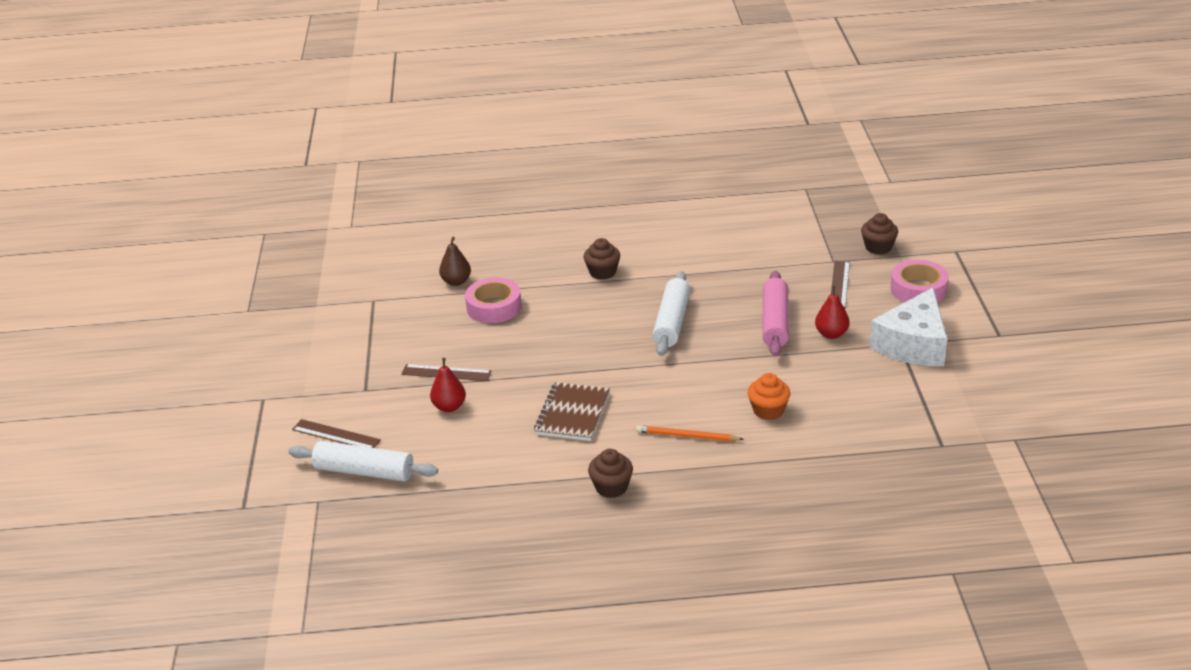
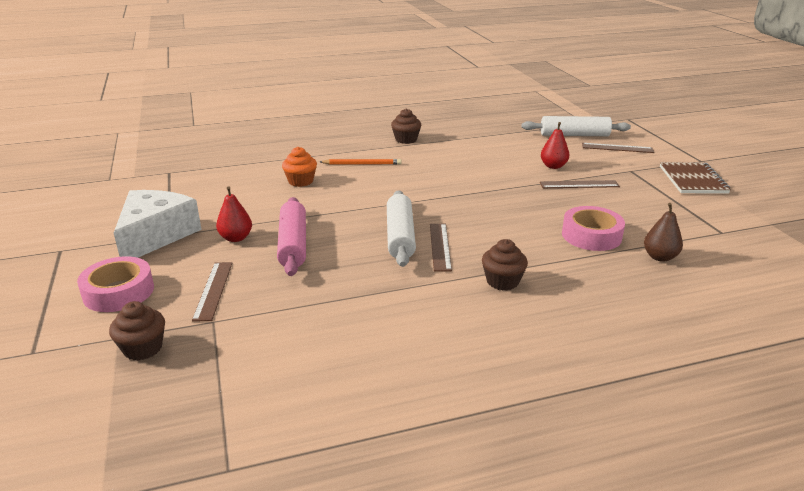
camera: 165 degrees right, 5 degrees down
(572, 414) = (455, 169): brown notebook -> brown notebook (693, 180)
(639, 308) = (440, 246): none -> brown ruler

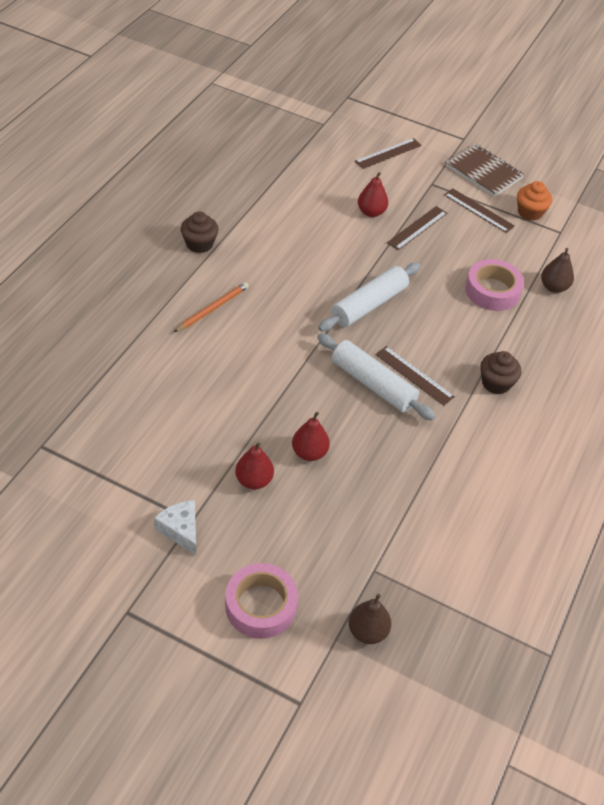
camera: 50 degrees left, 20 degrees up
(143, 348) = (367, 631): brown cupcake -> brown pear
(155, 235) = (181, 530): white cheese -> white cheese, size x0.51
(213, 290) = (327, 545): brown ruler -> brown ruler (478, 210)
(293, 244) = (309, 452): pink rolling pin -> red pear
(300, 181) = (194, 370): orange cupcake -> orange cupcake (530, 212)
(574, 135) = (334, 150): white rolling pin -> white rolling pin (369, 304)

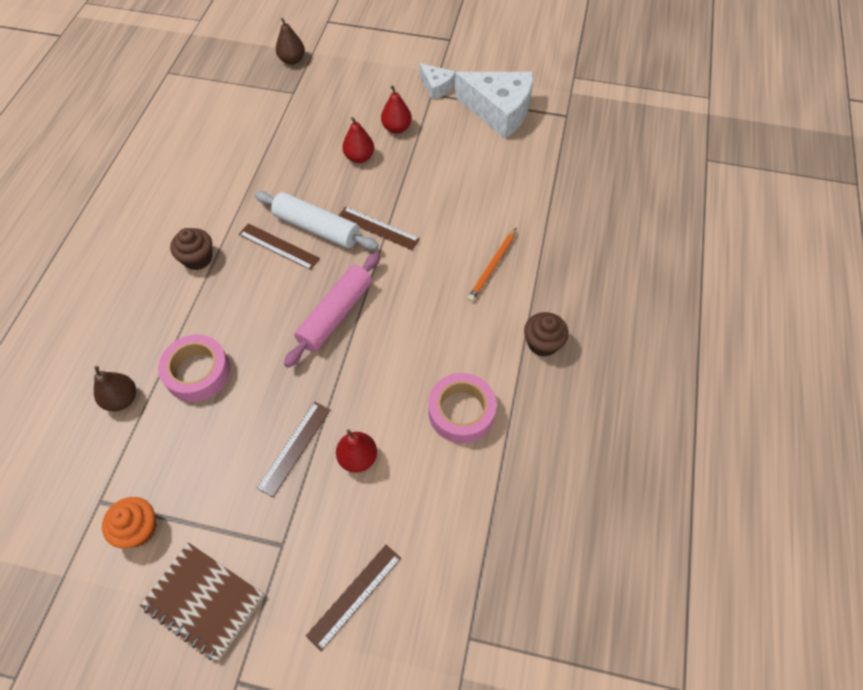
camera: 170 degrees right, 10 degrees up
(119, 473) = (499, 111): none -> white cheese
(261, 605) = (366, 59): pink tape -> pink tape (461, 412)
(369, 304) = (336, 314): white rolling pin -> pink rolling pin
(478, 210) = (213, 509): brown ruler -> brown ruler (378, 228)

